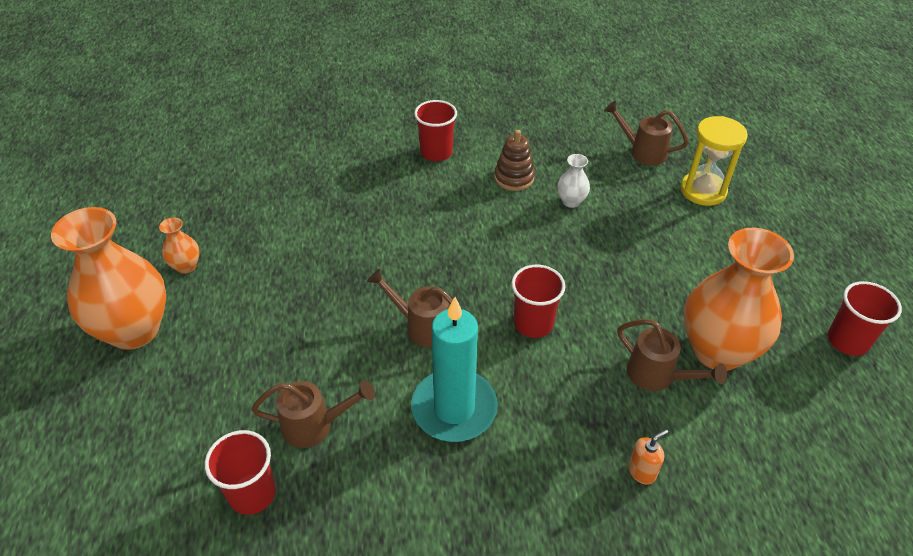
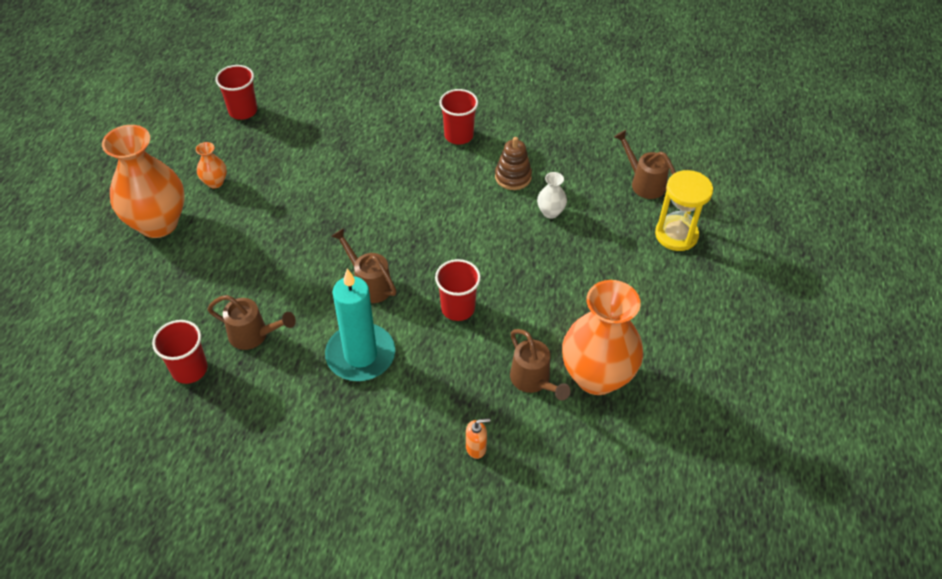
camera: 20 degrees right, 5 degrees up
(847, 341) = (716, 404): red cup -> red cup (243, 111)

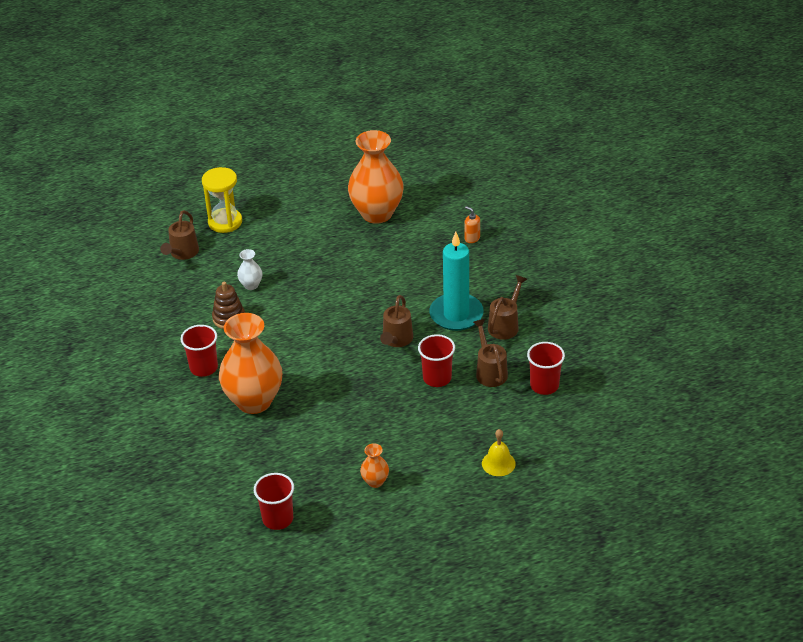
camera: 120 degrees left, 10 degrees down
(141, 274) = (498, 463): none -> yellow bell
(158, 223) = (445, 487): orange vase -> orange vase (254, 401)
(458, 308) = (378, 290): red cup -> red cup (437, 378)
(533, 380) = (404, 236): brown watering can -> brown watering can (505, 325)

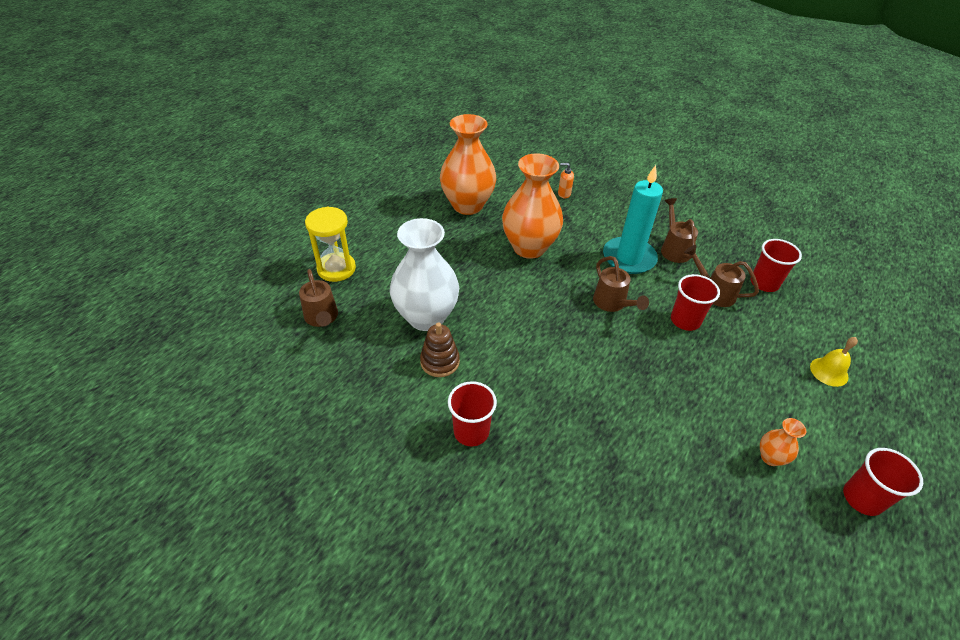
camera: 40 degrees left, 5 degrees up
(251, 285) = (426, 317): white vase -> white vase, size x2.31
(254, 401) = (563, 439): orange vase -> orange vase (529, 247)
(278, 519) = (747, 572): red cup -> red cup (862, 498)

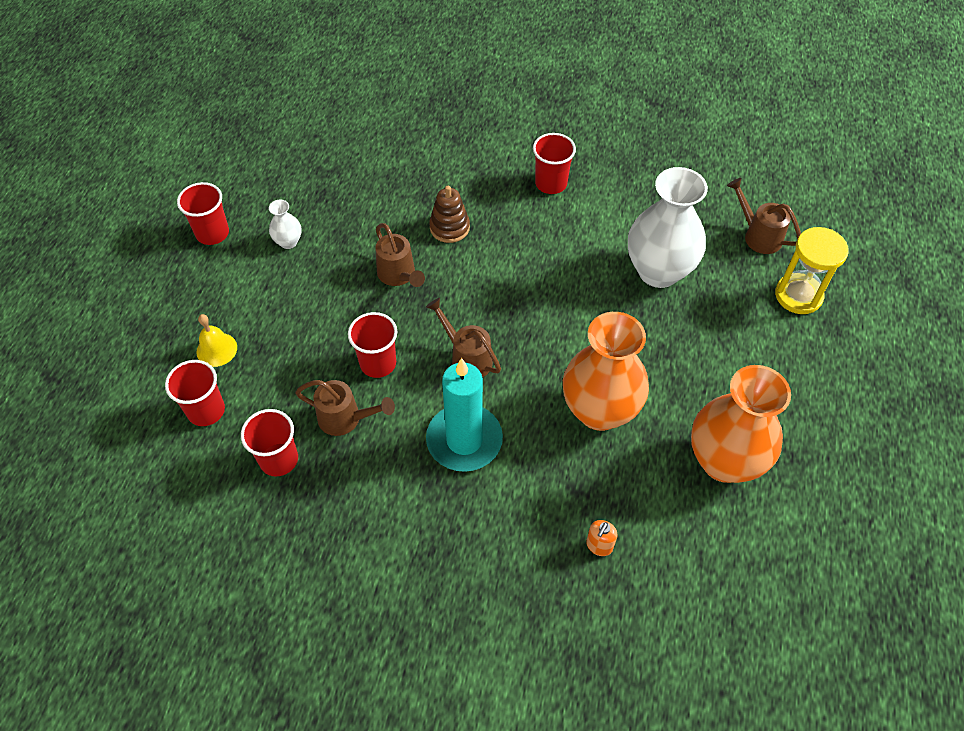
camera: 160 degrees right, 10 degrees up
(440, 362) = (614, 231): brown stacking toy -> brown stacking toy (449, 227)
(564, 194) = (599, 546): orange soap dispenser -> orange soap dispenser turned 135 degrees clockwise
(674, 249) = (405, 481): brown watering can -> brown watering can (398, 275)
(770, 457) = (288, 242): orange vase -> white vase
(827, 328) = (206, 410): none -> red cup

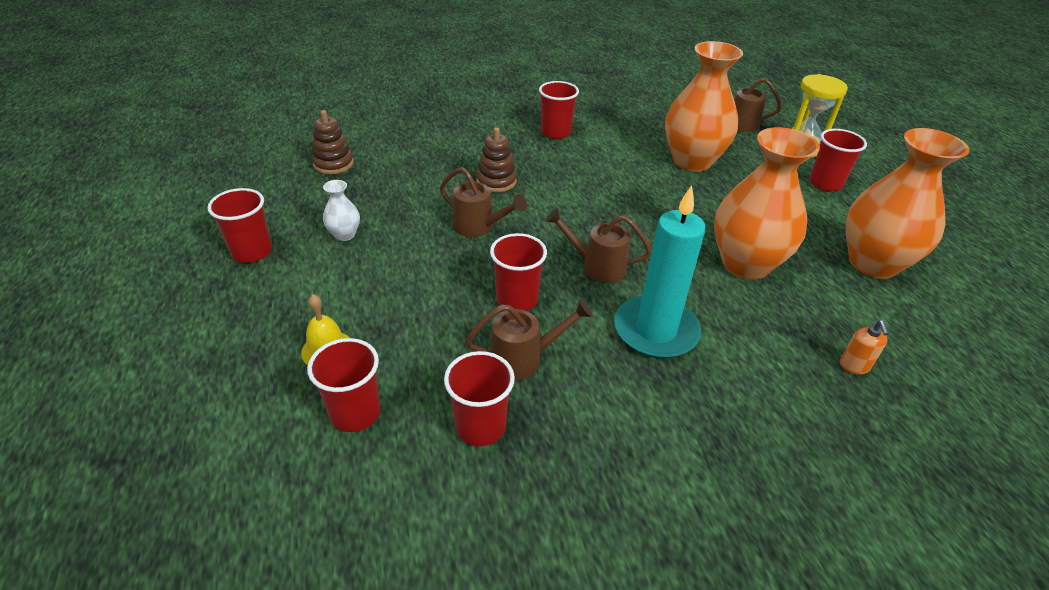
camera: 30 degrees left, 15 degrees down
(324, 155) = (333, 164): none -> brown stacking toy
(658, 271) = (692, 161): white vase -> orange vase
(775, 352) = (825, 183): none -> red cup

